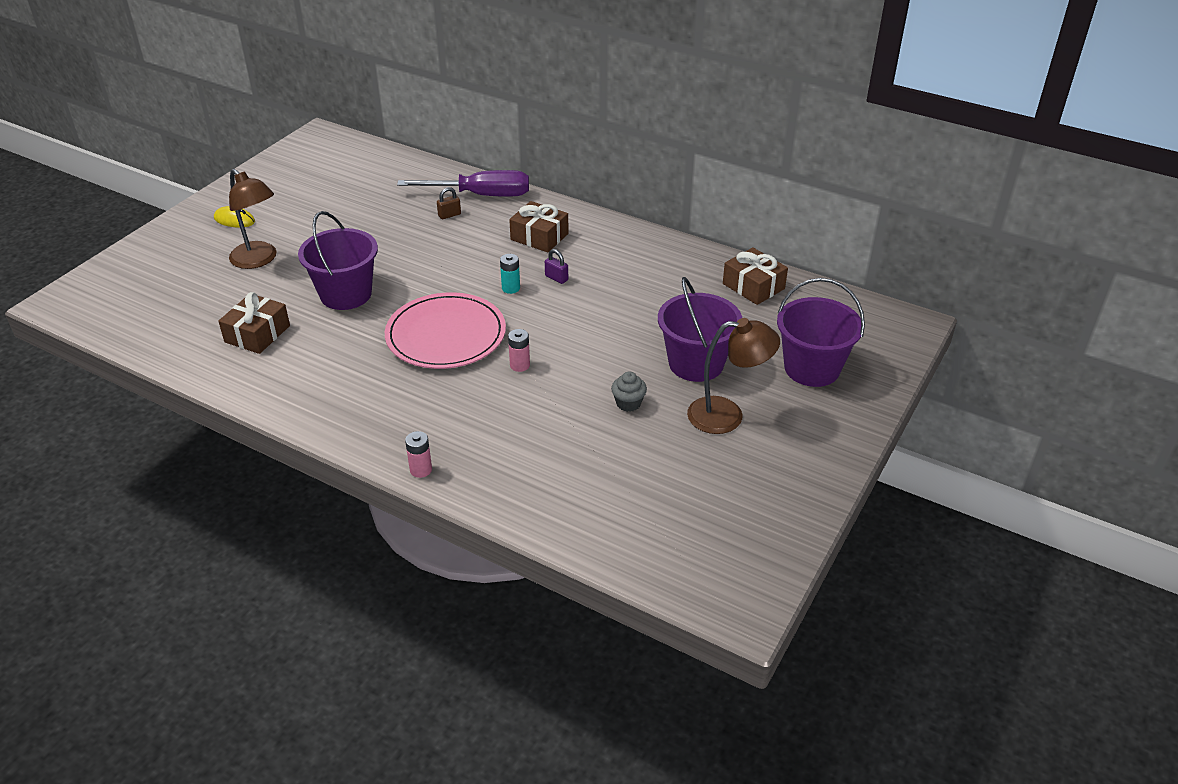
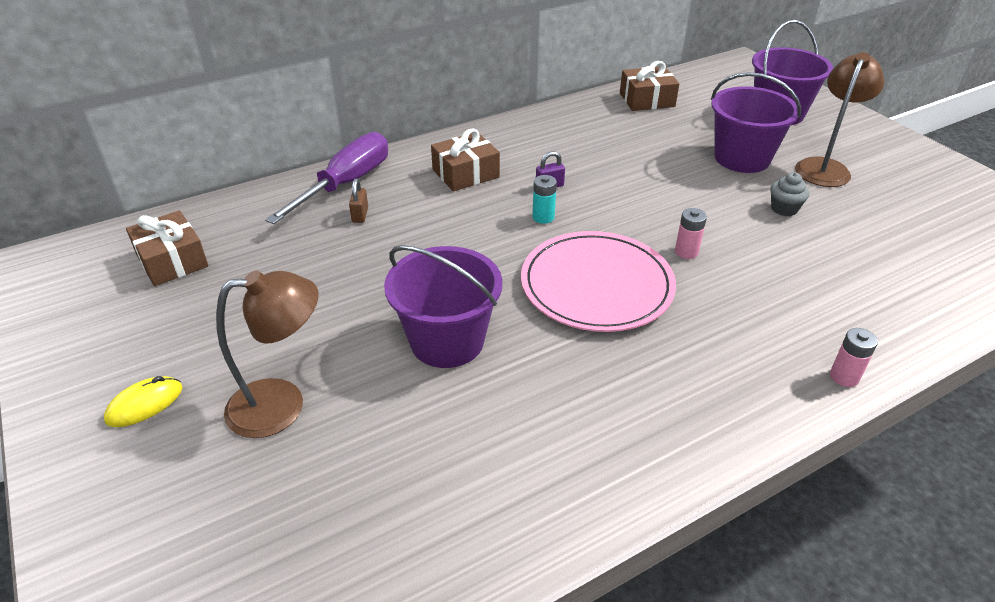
camera: 60 degrees left, 0 degrees up
(257, 334) = (469, 455): brown gift -> brown gift (172, 260)

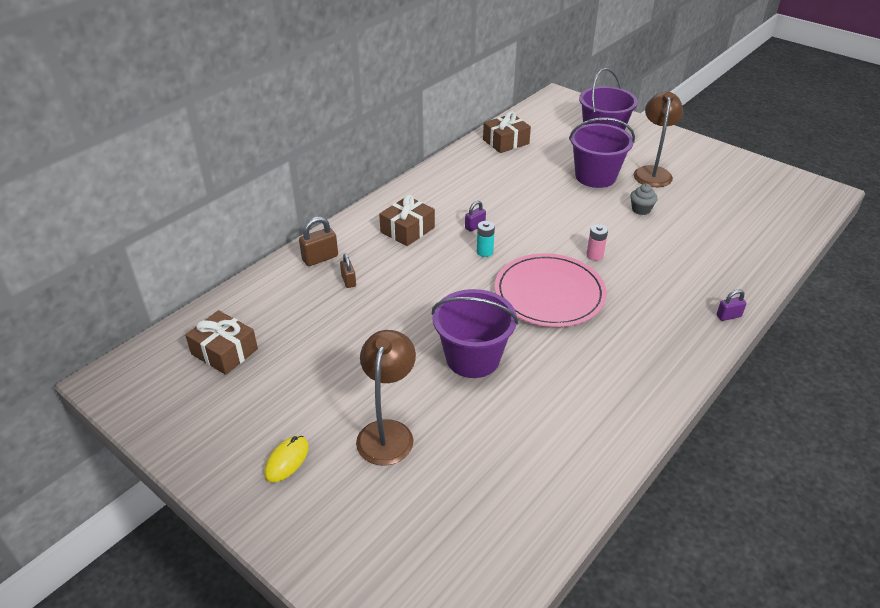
camera: 20 degrees left, 0 degrees up
(282, 405) = (388, 432): brown lamp -> brown lamp turned 45 degrees counterclockwise
(346, 184) = (320, 258): purple screwdriver -> brown padlock
(844, 376) = (728, 316): pink battery -> purple padlock

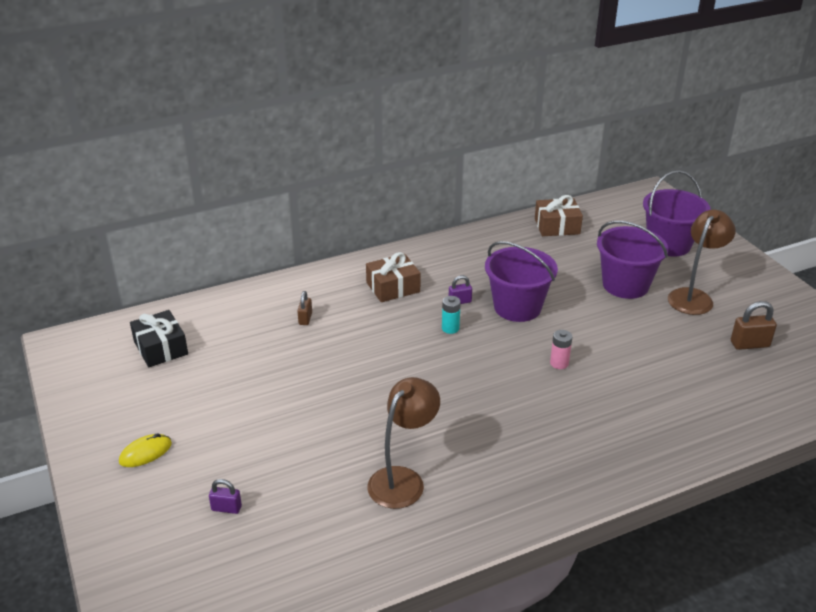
camera: 25 degrees right, 5 degrees down
(224, 351) = (161, 348): brown gift -> black gift
(320, 258) = (295, 291): brown padlock -> brown padlock (749, 344)
(388, 432) = (241, 459): brown lamp -> brown lamp (403, 479)
(473, 358) = (363, 421): purple bucket -> purple bucket (517, 307)
(549, 293) = (483, 386): pink plate -> none
(641, 209) = (648, 332): grey cupcake -> none
(728, 316) = (655, 466): purple padlock -> purple padlock (226, 508)

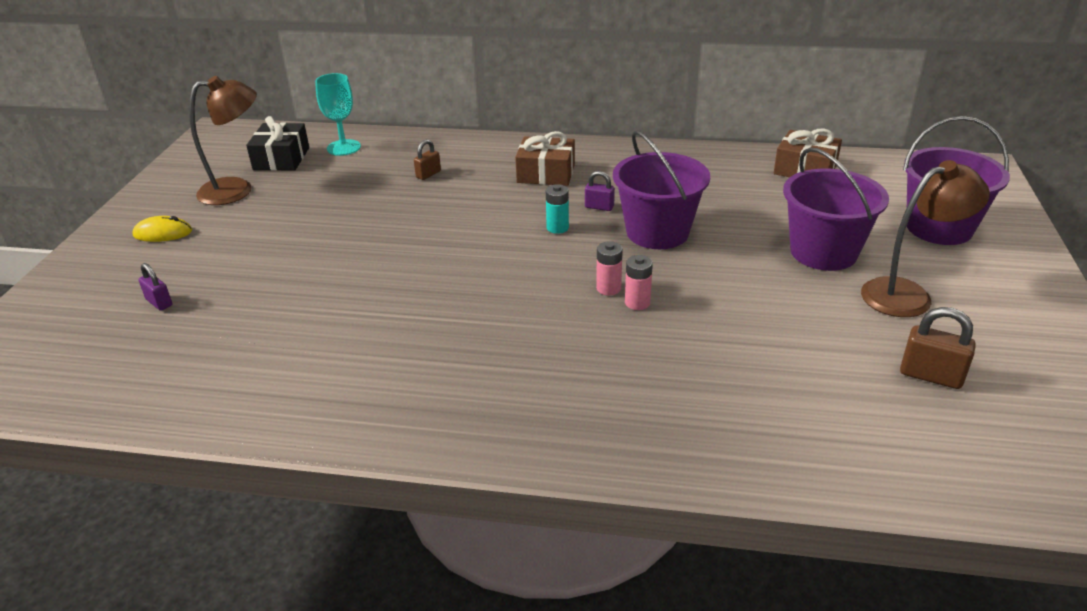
camera: 35 degrees right, 0 degrees up
(204, 319) = (343, 147): none -> turquoise goblet
(403, 479) = (332, 346): brown lamp -> brown lamp (237, 190)
(531, 360) = (608, 288): none -> pink battery

